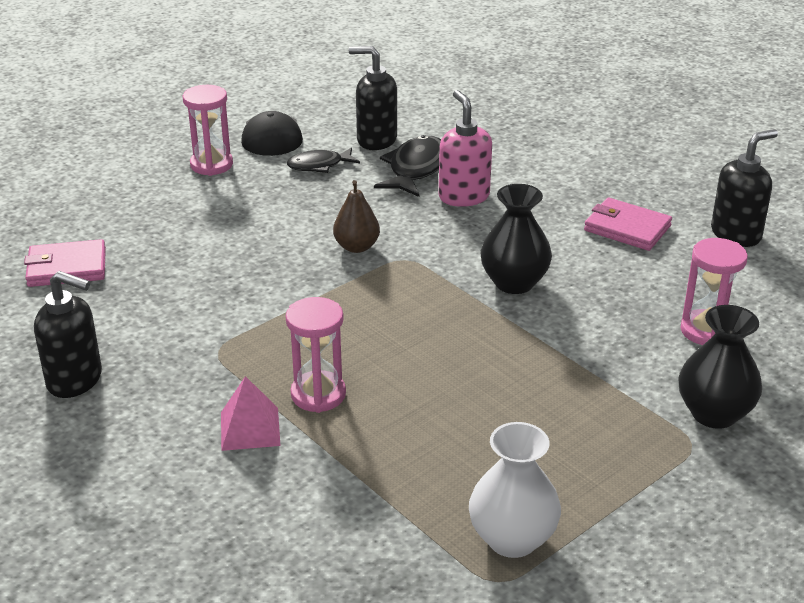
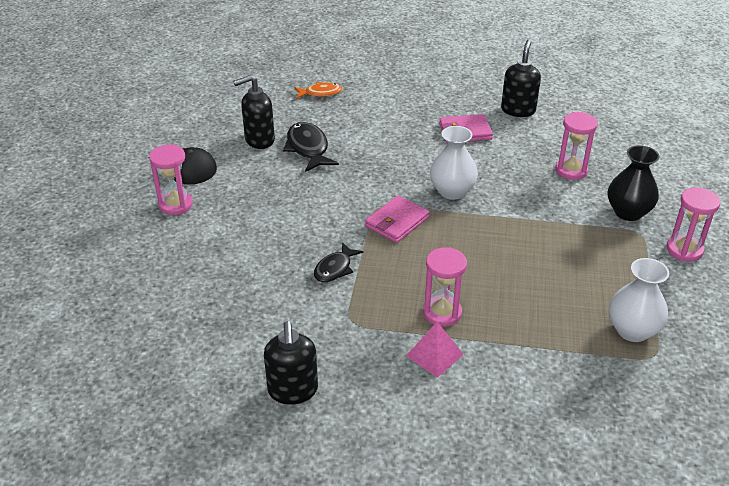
camera: 40 degrees left, 5 degrees up
(67, 267) = (178, 323): pink wallet -> pink wallet (397, 222)
(75, 380) = (293, 391): black soap dispenser -> black soap dispenser turned 105 degrees clockwise
(319, 165) = (247, 173): black fish -> black fish (335, 269)
(356, 247) = (341, 214): brown pear -> none
(463, 196) = (358, 153): pink soap dispenser -> none
(510, 120) = (320, 93): none -> orange fish
(514, 282) = (452, 191): black vase -> white vase
(729, 495) = (684, 250): none -> pink hourglass

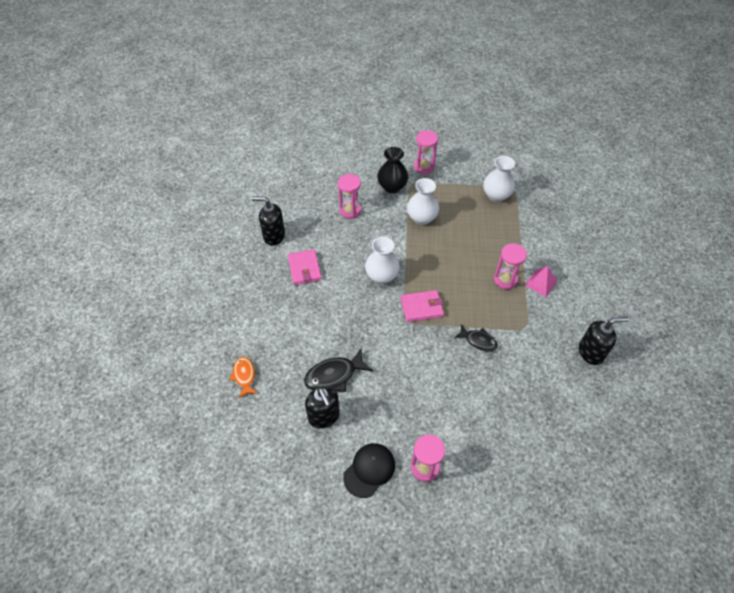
camera: 95 degrees left, 15 degrees up
(397, 222) = (421, 307): pink wallet -> pink wallet turned 45 degrees counterclockwise
(565, 237) = (421, 218): none -> white vase

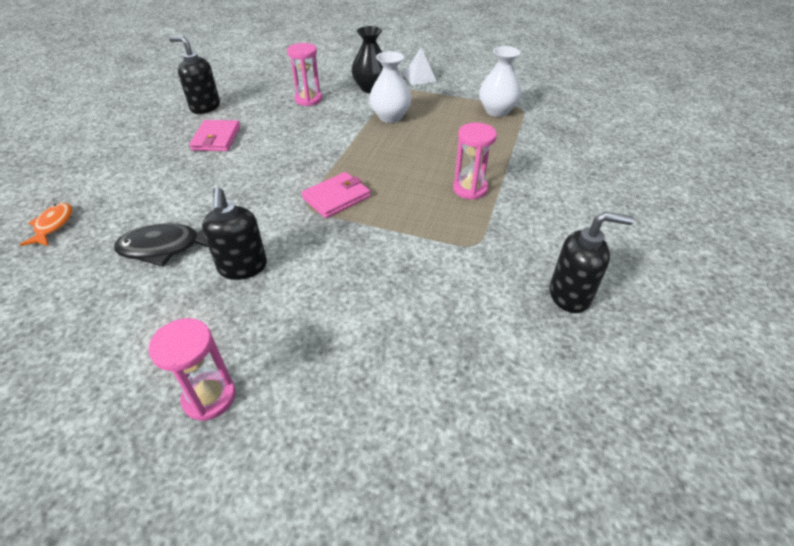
camera: 15 degrees right, 10 degrees down
(324, 416) = (113, 292): black soap dispenser -> black soap dispenser (243, 267)
(369, 470) = (120, 379): black cap -> none
(382, 276) = (305, 159): white vase -> none
(421, 307) = (336, 197): pink wallet -> pink wallet turned 45 degrees counterclockwise
(424, 167) = (419, 78): pink hourglass -> white pyramid
(478, 341) = (395, 247): black fish -> none
(541, 283) = (521, 200): pink pyramid -> none

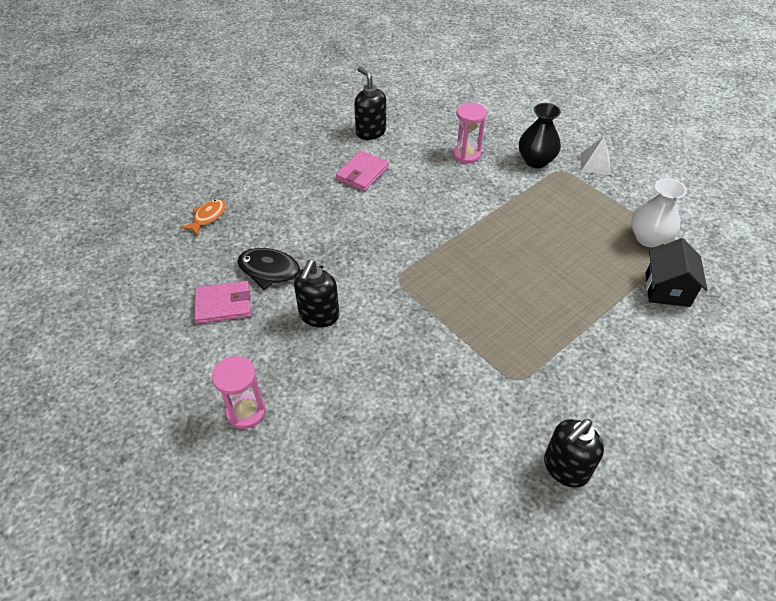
camera: 30 degrees right, 5 degrees up
(336, 197) = (427, 279): pink wallet -> pink wallet (223, 304)
(390, 117) = (532, 205): white vase -> none
(470, 189) = (553, 320): pink hourglass -> none
(537, 138) = (667, 289): none -> black house
(570, 295) = (565, 468): black soap dispenser -> black soap dispenser turned 105 degrees clockwise

